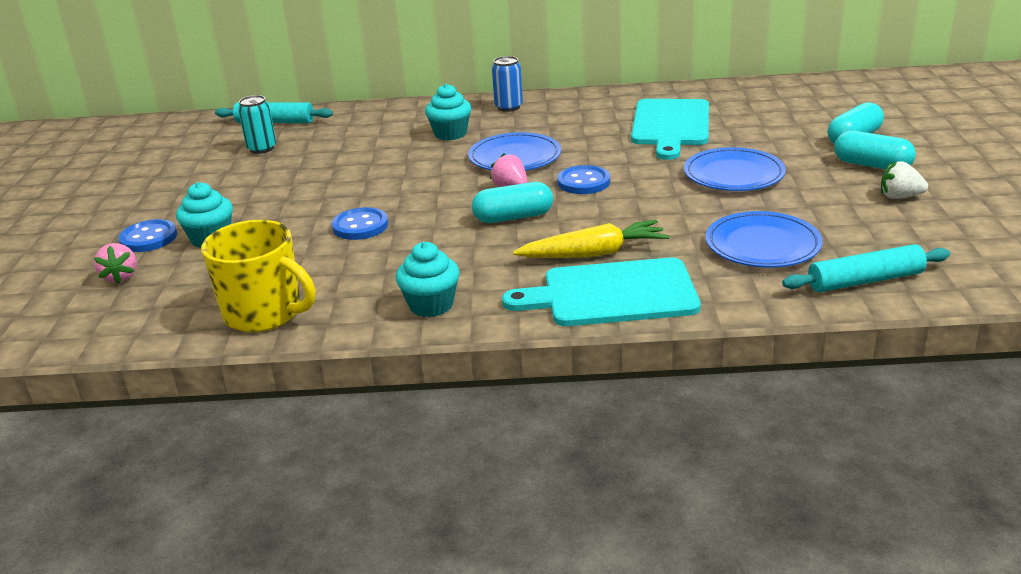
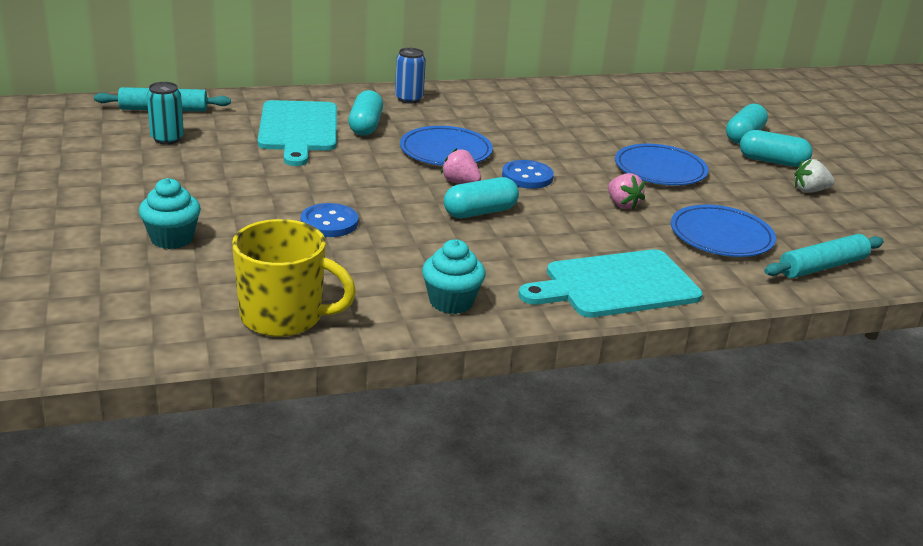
camera: 20 degrees left, 0 degrees up
(121, 277) = (92, 282): pink strawberry -> pink strawberry (622, 204)
(148, 238) = (97, 239): blue button -> none
(450, 134) = (365, 126): turquoise cupcake -> turquoise capsule
(594, 253) = (577, 247): yellow carrot -> none
(670, 125) = (576, 121): turquoise cutting board -> turquoise cutting board (298, 129)

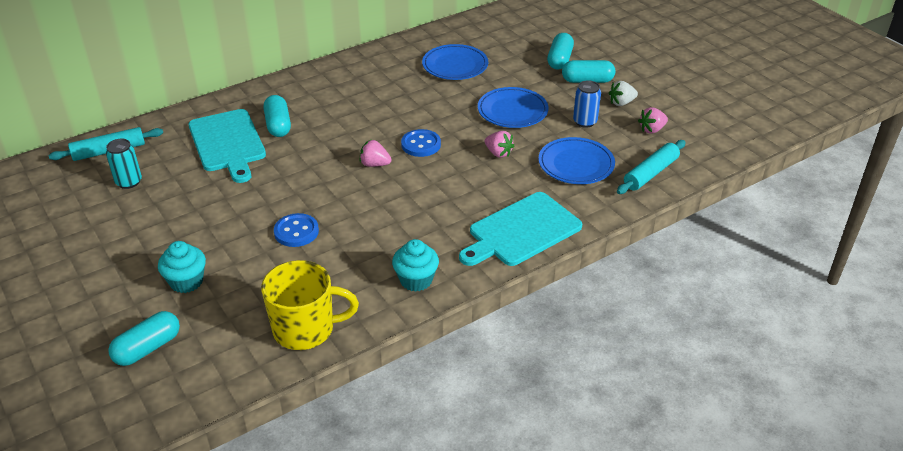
camera: 15 degrees left, 10 degrees up
(409, 99) = (298, 87): blue can -> blue can (585, 122)
(445, 151) = (350, 135): blue plate -> blue plate (455, 65)
(480, 212) = (401, 190): turquoise capsule -> turquoise capsule (148, 348)
(841, 224) = (652, 130): none -> pink strawberry

